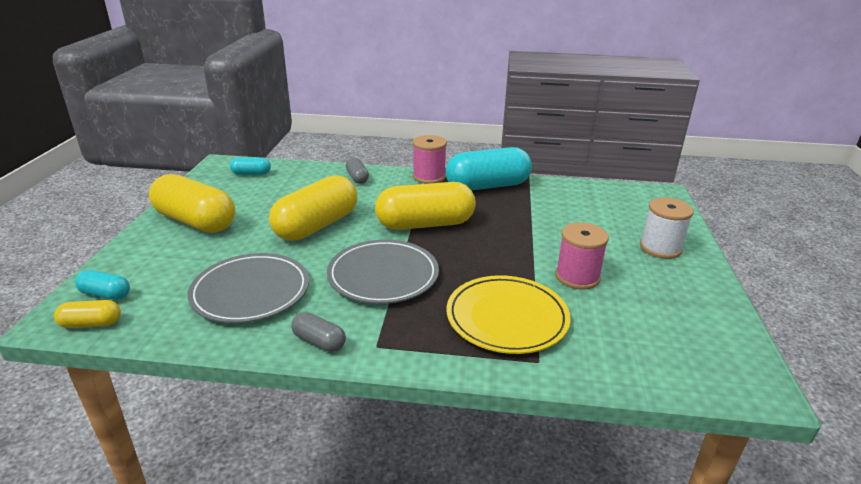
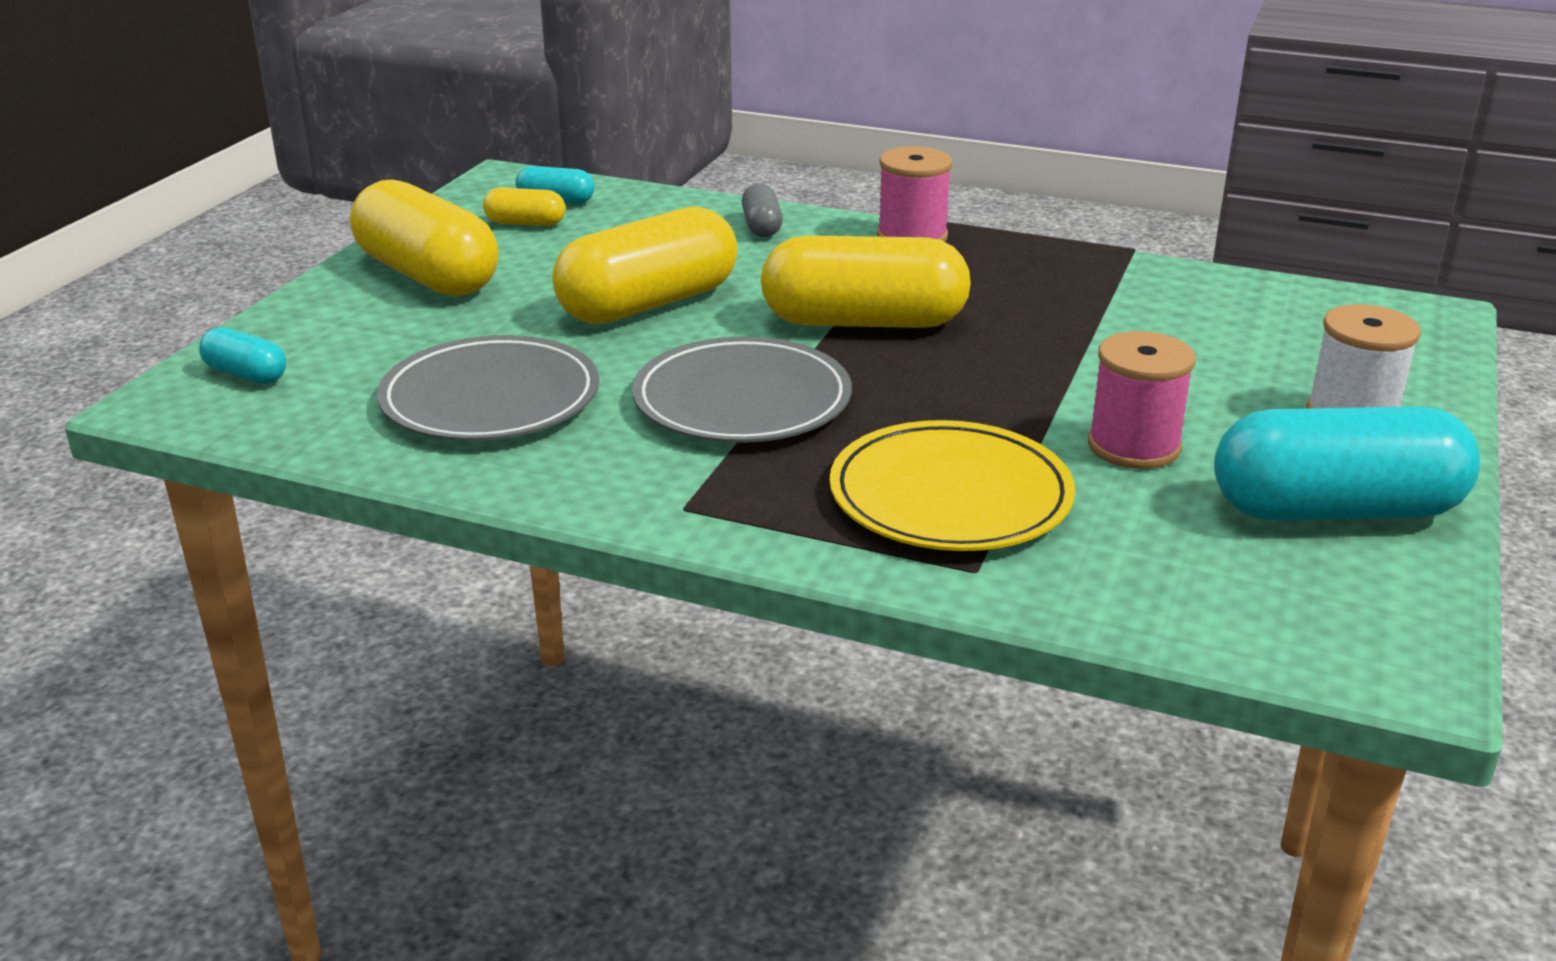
camera: 15 degrees right, 0 degrees up
(91, 324) = (214, 415): yellow capsule -> yellow capsule (525, 223)
(319, 341) = (584, 488): grey capsule -> none
(487, 186) = (1030, 265): turquoise capsule -> turquoise capsule (1335, 510)

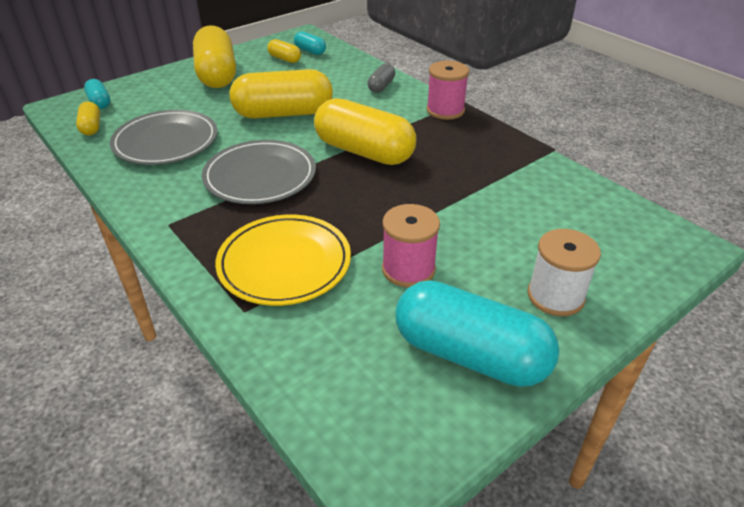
camera: 30 degrees right, 10 degrees up
(295, 416) = (91, 127): none -> yellow capsule

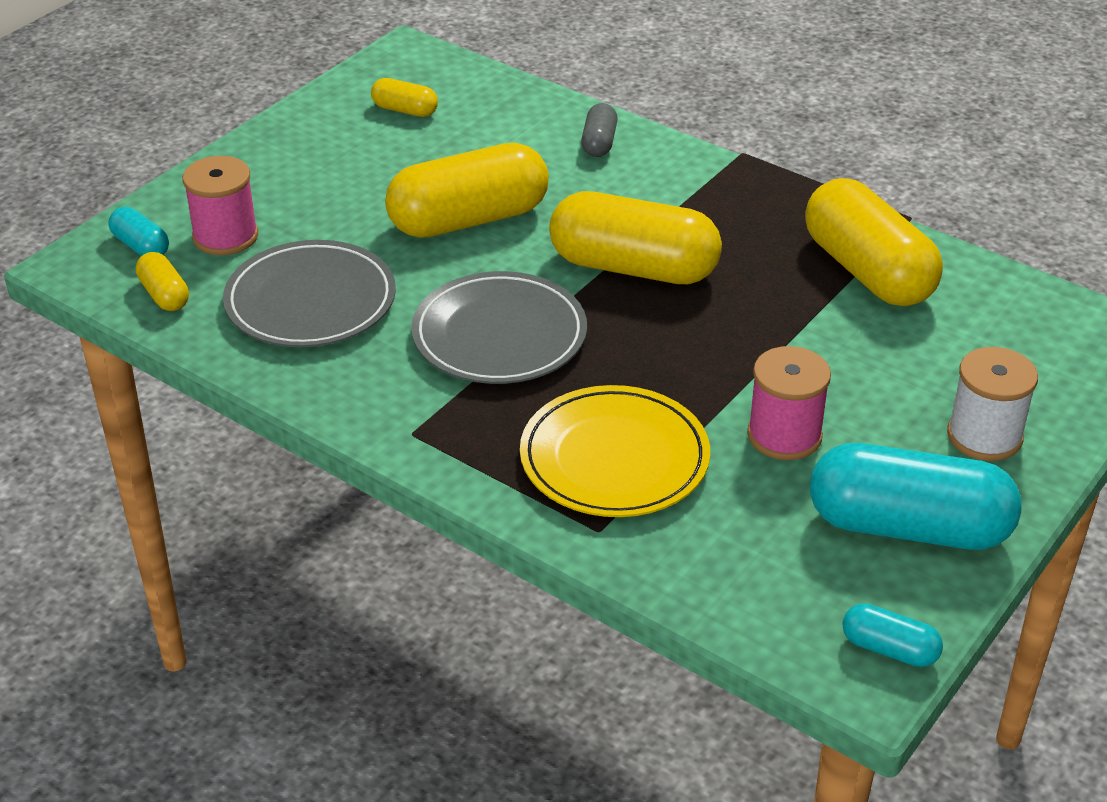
camera: 15 degrees left, 0 degrees up
(217, 74) = (307, 160): yellow capsule -> yellow capsule (868, 271)
(310, 51) = (439, 86): turquoise capsule -> turquoise capsule (889, 649)
(445, 110) = (722, 174): pink spool -> pink spool (225, 236)

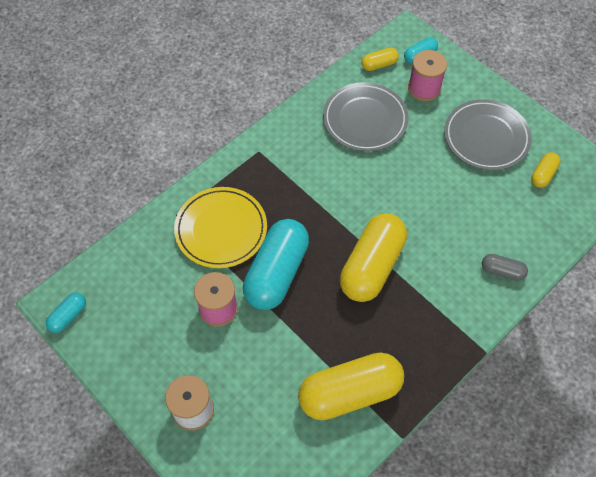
camera: 100 degrees right, 20 degrees up
(468, 219) = (427, 193): yellow capsule -> none
(499, 335) = (324, 195): grey plate -> grey plate (486, 137)
(908, 527) = (139, 348): turquoise capsule -> turquoise capsule (277, 273)

